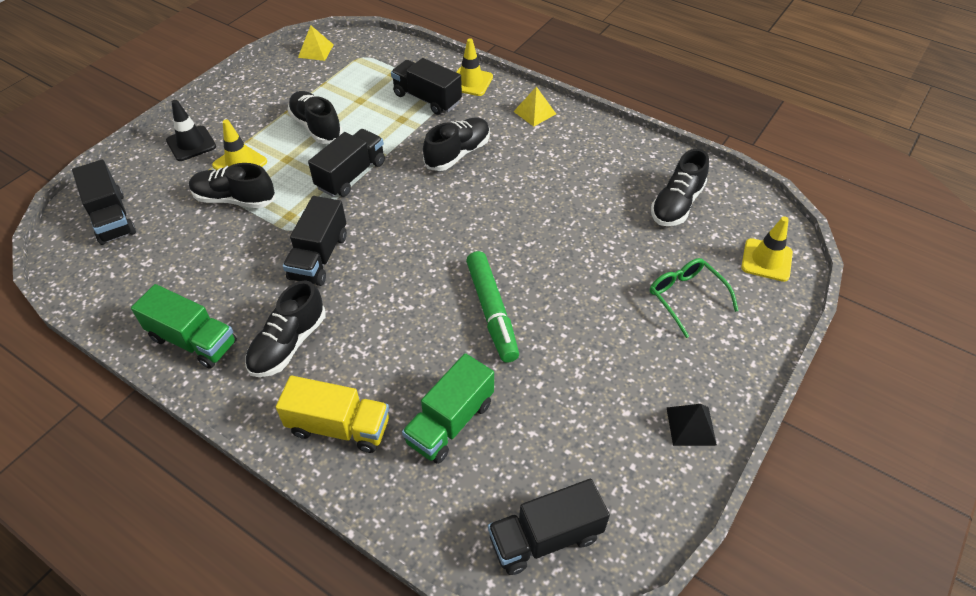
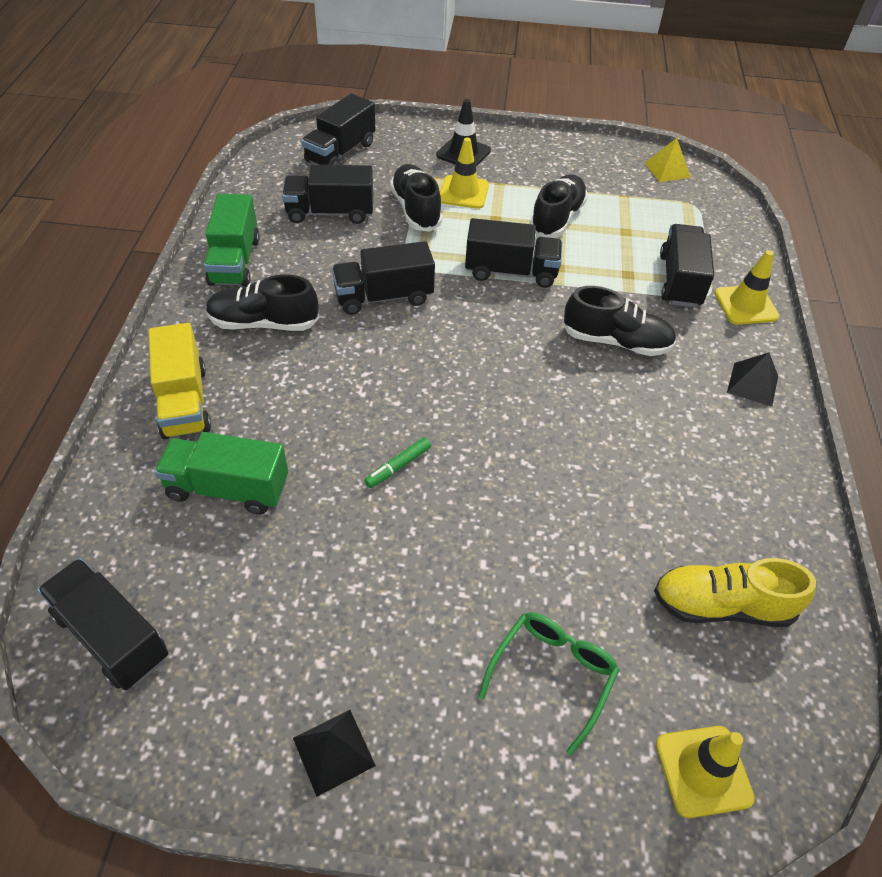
camera: 60 degrees right, 0 degrees up
(188, 254) = (330, 213): none -> black truck
(492, 311) = (398, 466): green marker -> green marker, size x0.48
(534, 112) = (752, 384): yellow pyramid -> black pyramid
(676, 204) = (721, 605): black shoe -> yellow shoe

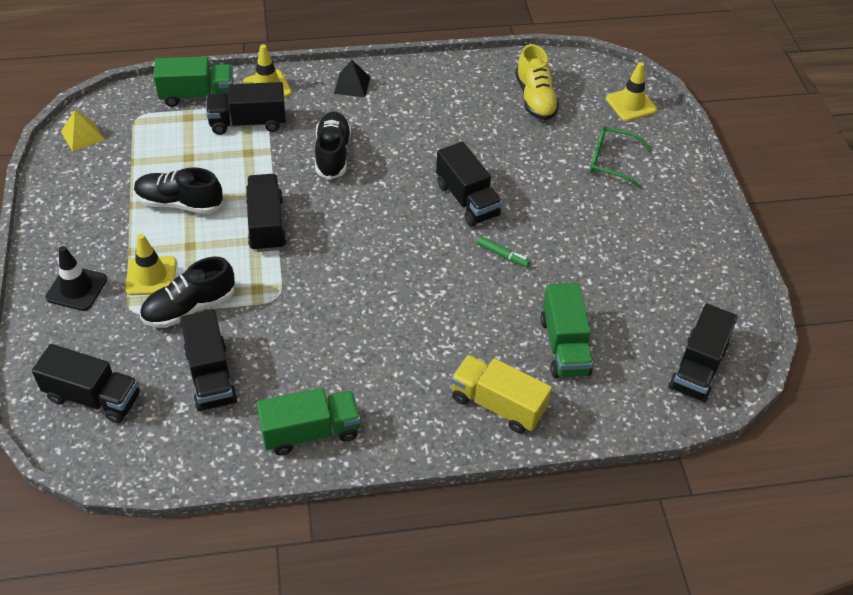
camera: 105 degrees left, 0 degrees up
(184, 401) = (497, 404): yellow truck -> yellow truck turned 120 degrees counterclockwise
(264, 323) = (388, 380): black shoe -> none
(333, 751) = (701, 242): black pyramid -> none
(383, 297) = (326, 303): black truck -> black truck (467, 200)
(729, 249) = (197, 95): none -> green truck

